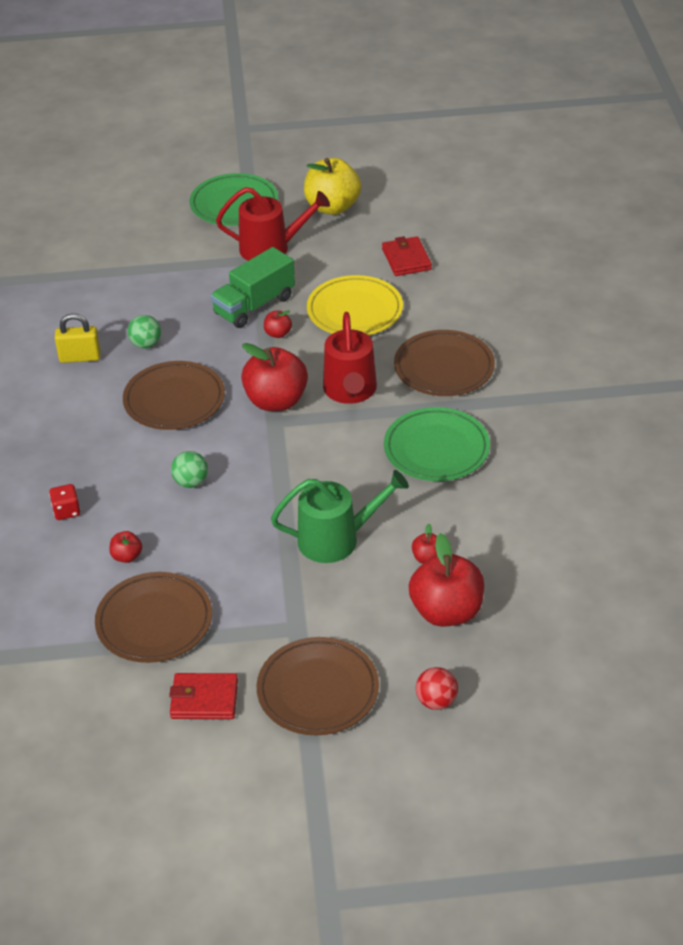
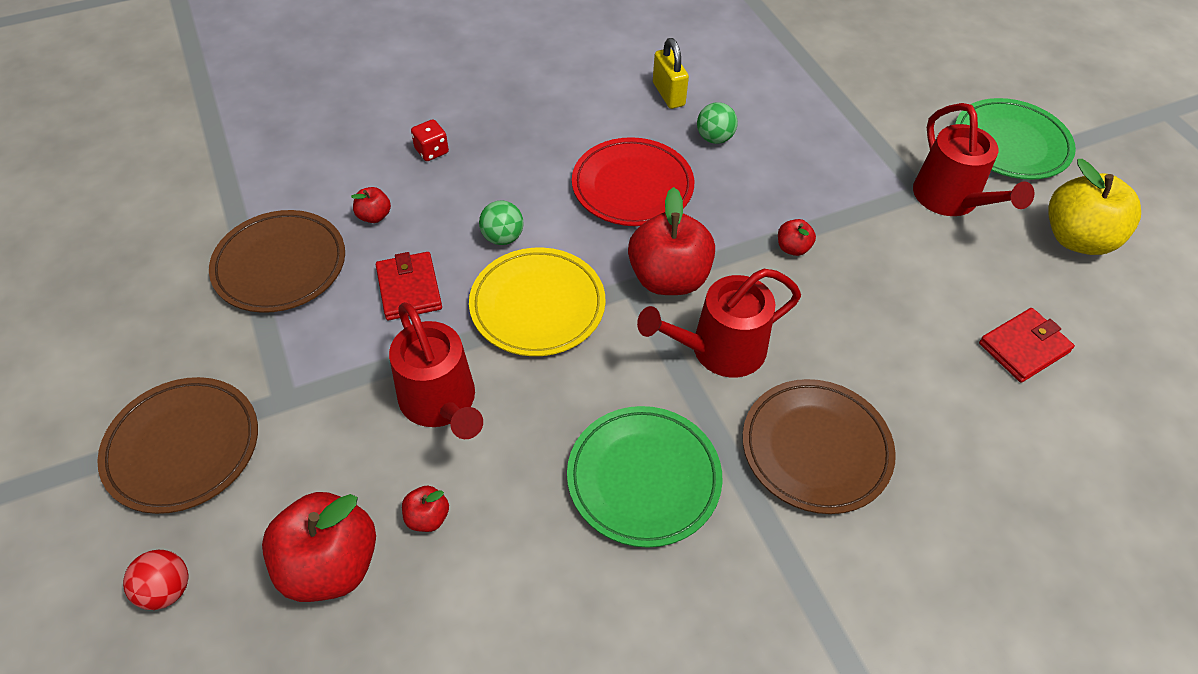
camera: 70 degrees right, 10 degrees up
(174, 400) = (632, 186): brown plate -> red plate
(204, 699) = (167, 340): red wallet -> red wallet (409, 289)
(254, 305) = (832, 212): green truck -> none
(336, 539) = (441, 402): green watering can -> red watering can
(355, 311) = (879, 315): yellow plate -> yellow plate (537, 306)

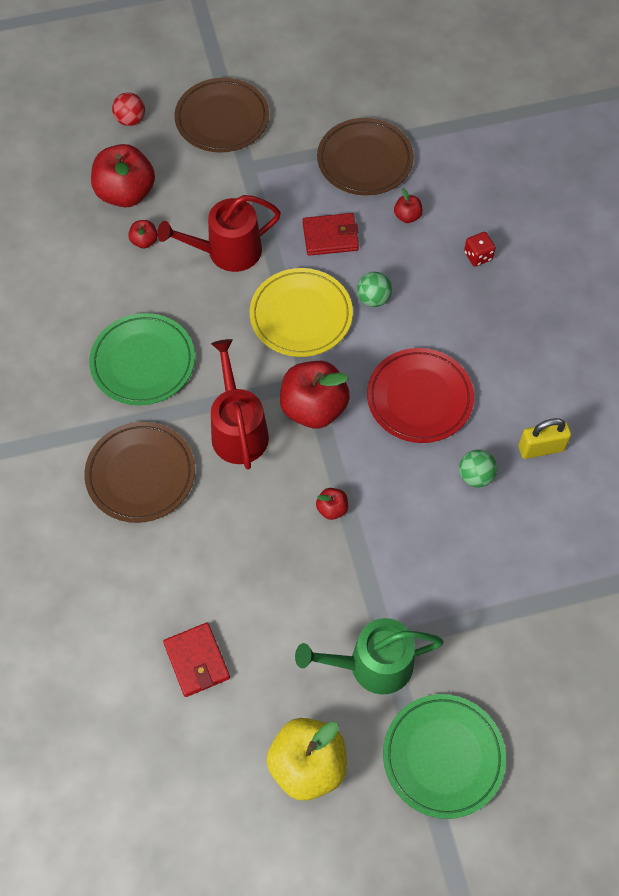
camera: 100 degrees right, 10 degrees up
(950, 199) = (372, 665): red watering can -> green watering can

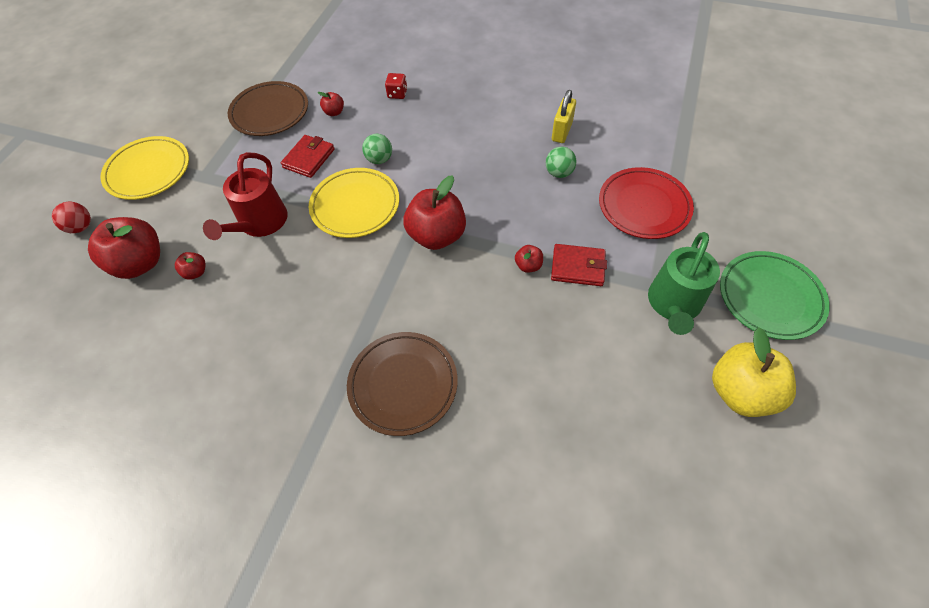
camera: 55 degrees left, 5 degrees down
(143, 362) = (302, 329): green plate -> none
(197, 661) = (605, 429): red wallet -> red wallet (577, 267)
(222, 119) = (148, 171): brown plate -> yellow plate
(238, 430) = (417, 293): red watering can -> none
(419, 398) = (477, 173): red plate -> red plate (644, 206)

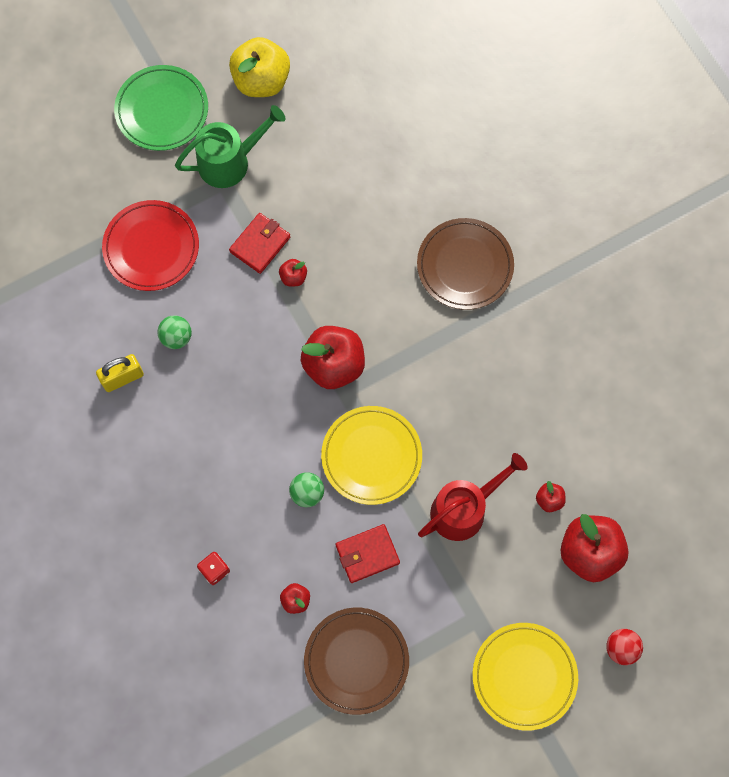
camera: 140 degrees left, 15 degrees up
(577, 267) = (260, 244): red wallet -> red wallet turned 75 degrees clockwise

